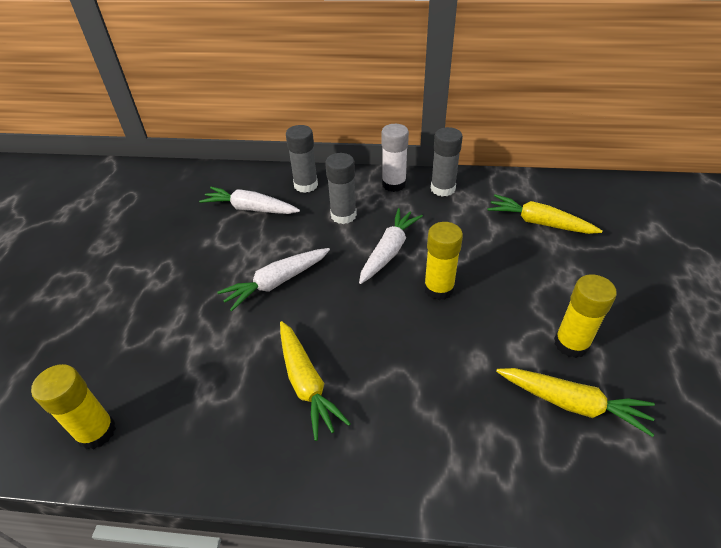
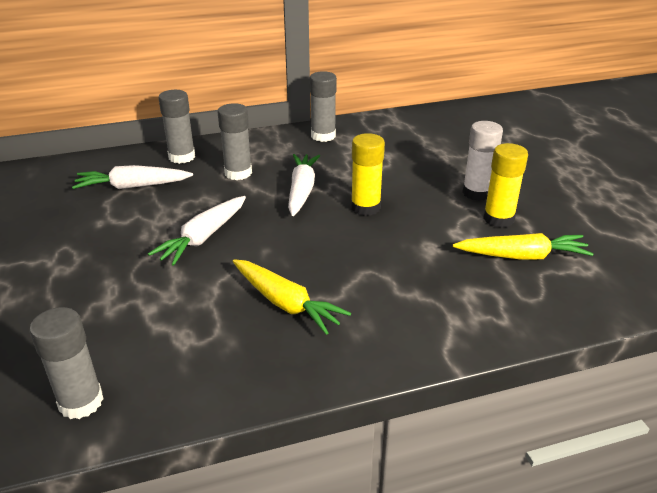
camera: 25 degrees left, 10 degrees down
(96, 432) = (81, 402): yellow glue stick -> grey glue stick
(394, 184) = (273, 141): white glue stick -> white glue stick (476, 193)
(539, 223) = (424, 144): yellow carrot -> none

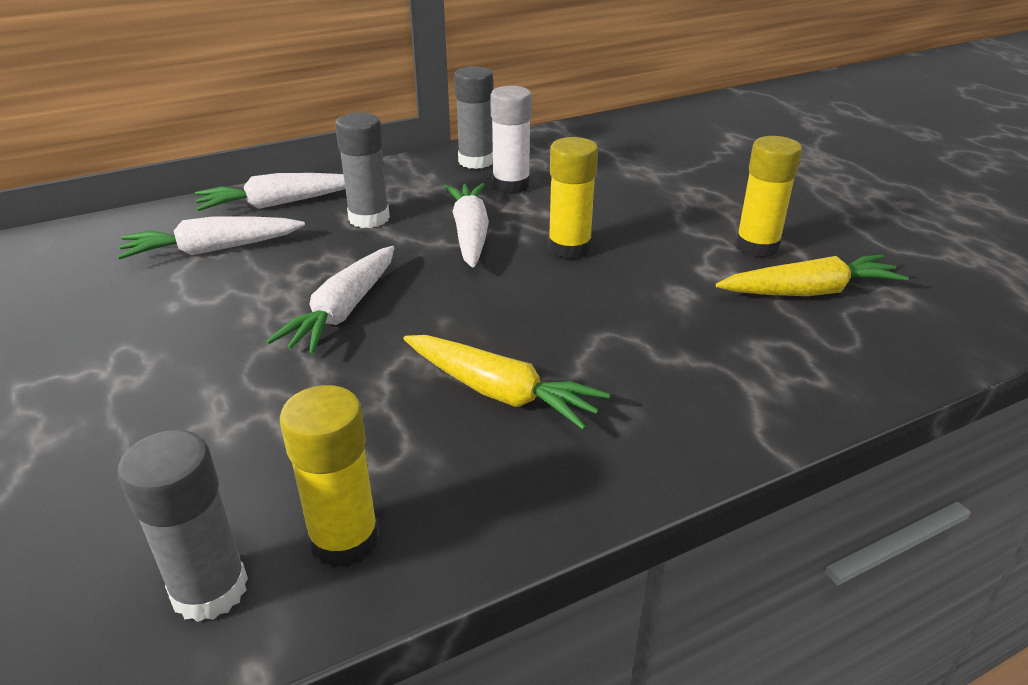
camera: 10 degrees left, 0 degrees up
(164, 383) = (344, 540): none -> yellow glue stick
(182, 157) = (277, 204): grey glue stick -> white carrot
(476, 193) = (714, 216): white glue stick -> white glue stick (511, 185)

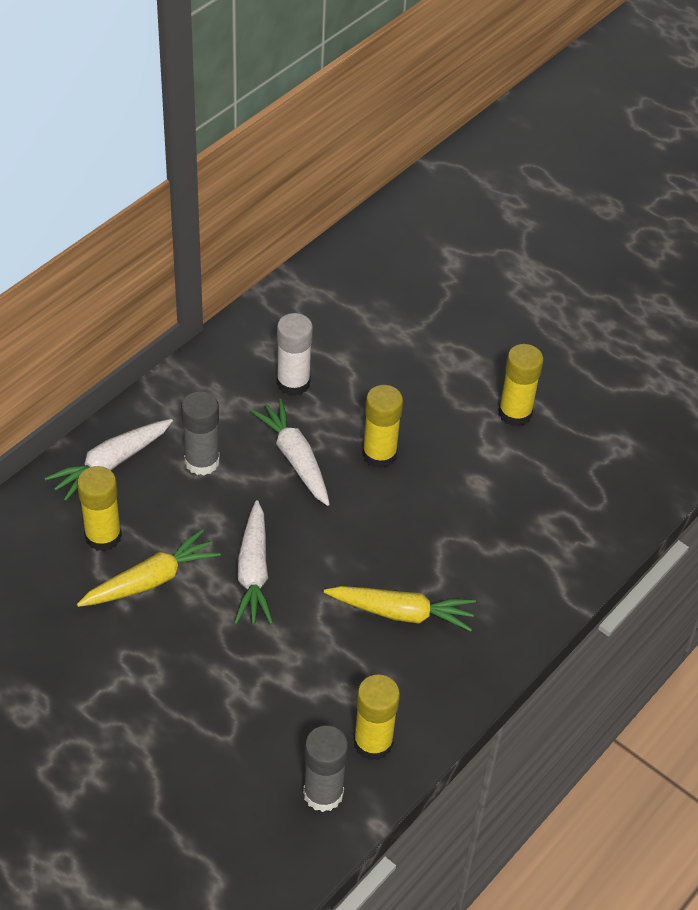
camera: 25 degrees left, 15 degrees up
(213, 250) = (103, 536): white carrot -> yellow glue stick
(476, 161) = (244, 354): grey glue stick -> none
(809, 292) = (563, 456): yellow carrot -> yellow carrot (151, 580)

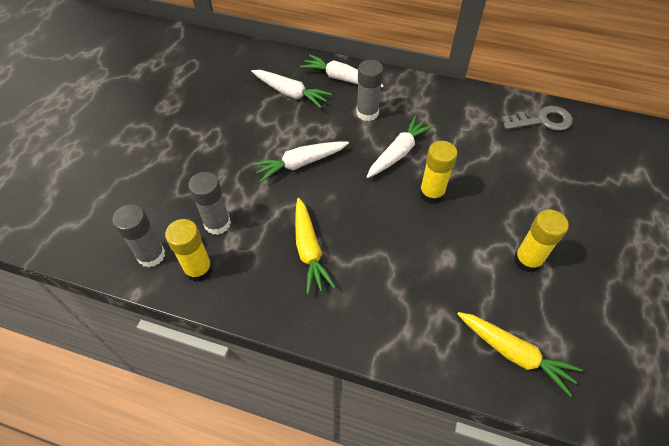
camera: 70 degrees right, 5 degrees up
(103, 536) = (290, 93): yellow glue stick -> white carrot
(151, 580) = (271, 122): yellow carrot -> yellow carrot (514, 353)
(293, 383) = (456, 131): white glue stick -> none
(308, 701) = (217, 223): none -> grey glue stick
(326, 292) = (542, 121): none -> grey key

